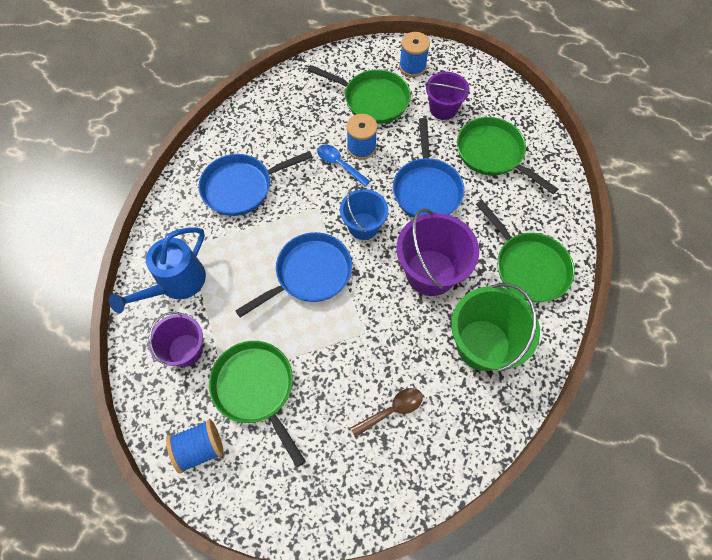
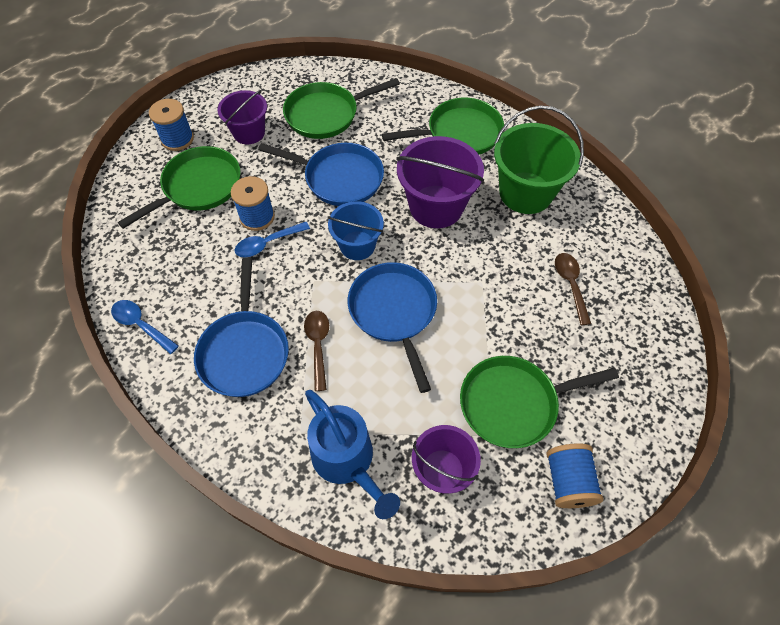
camera: 70 degrees left, 5 degrees down
(242, 119) = (141, 325): none -> blue spoon
(262, 231) = (318, 345): none -> brown spoon

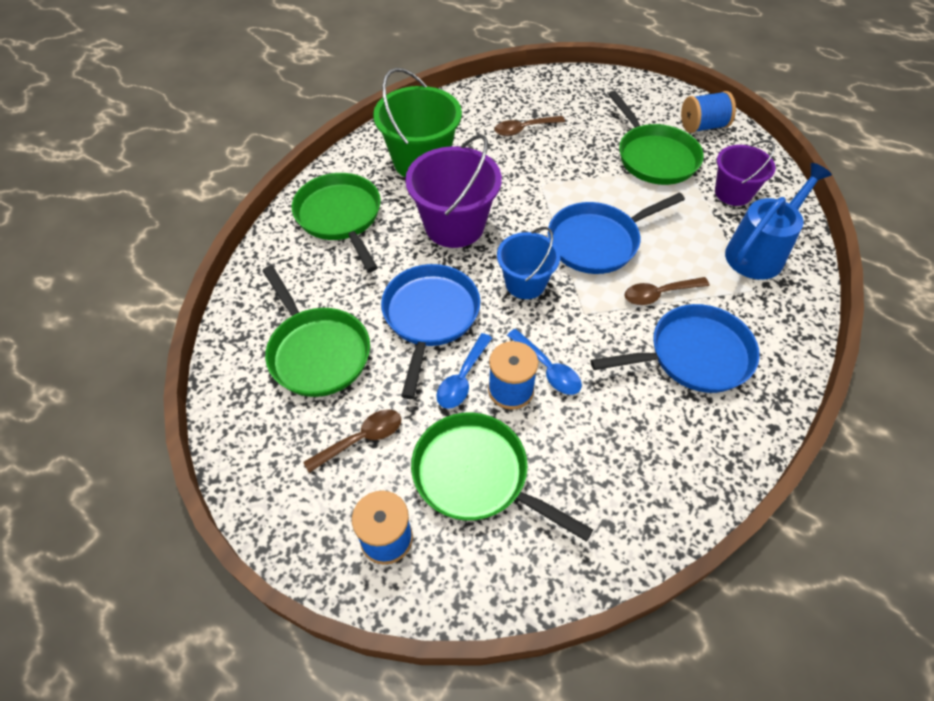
camera: 100 degrees left, 5 degrees down
(141, 325) = (708, 472): blue spoon -> blue spoon (462, 378)
(249, 132) = (361, 439): purple bucket -> brown spoon

